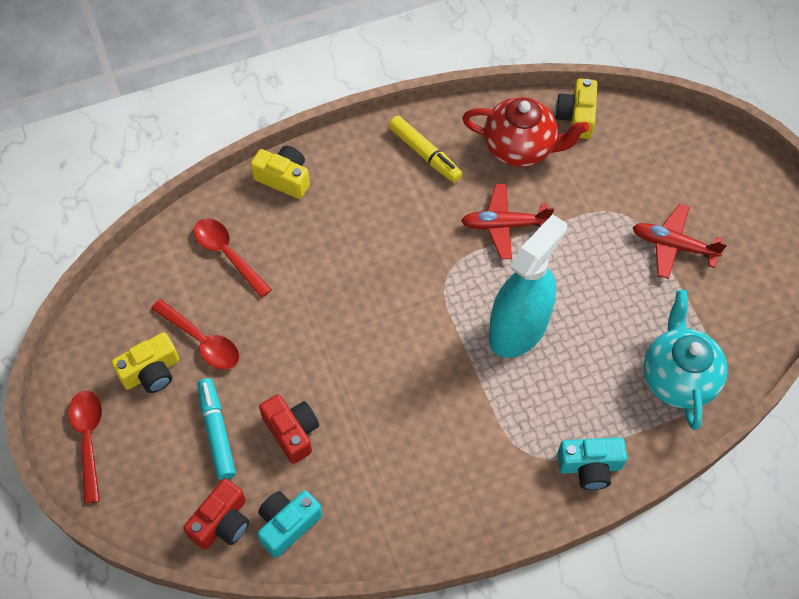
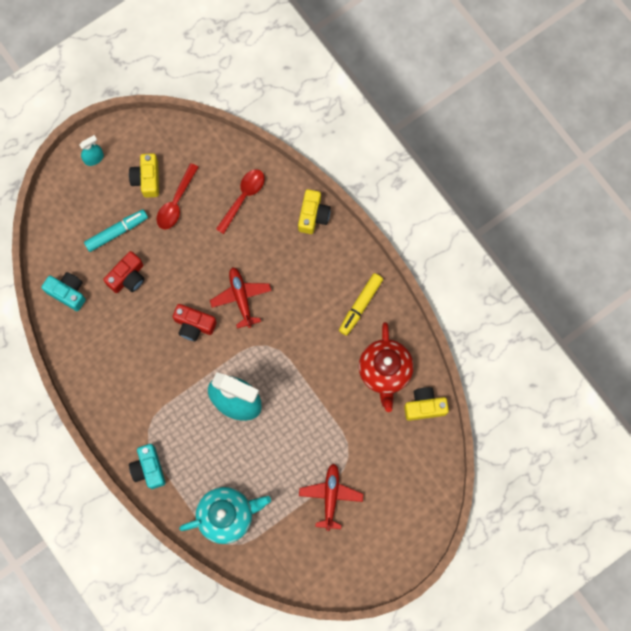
camera: 75 degrees right, 15 degrees up
(88, 439) = (94, 158): red spoon -> turquoise spray bottle
(151, 372) = (147, 179): yellow camera -> yellow camera turned 45 degrees clockwise
(222, 522) = (60, 254): red camera -> red camera (194, 325)
(504, 225) = (315, 374): red plane -> red plane (241, 298)

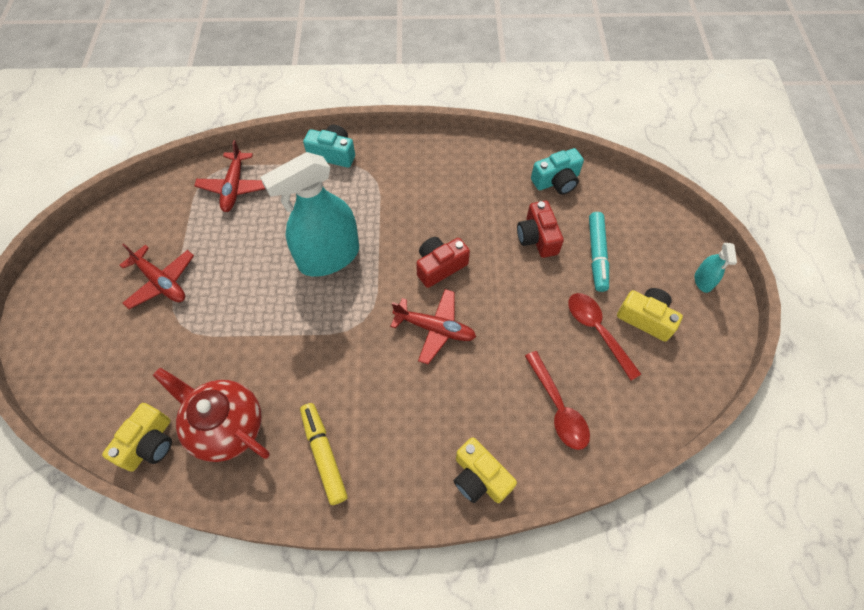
camera: 125 degrees right, 15 degrees down
(227, 515) = (234, 187): turquoise teapot -> red plane

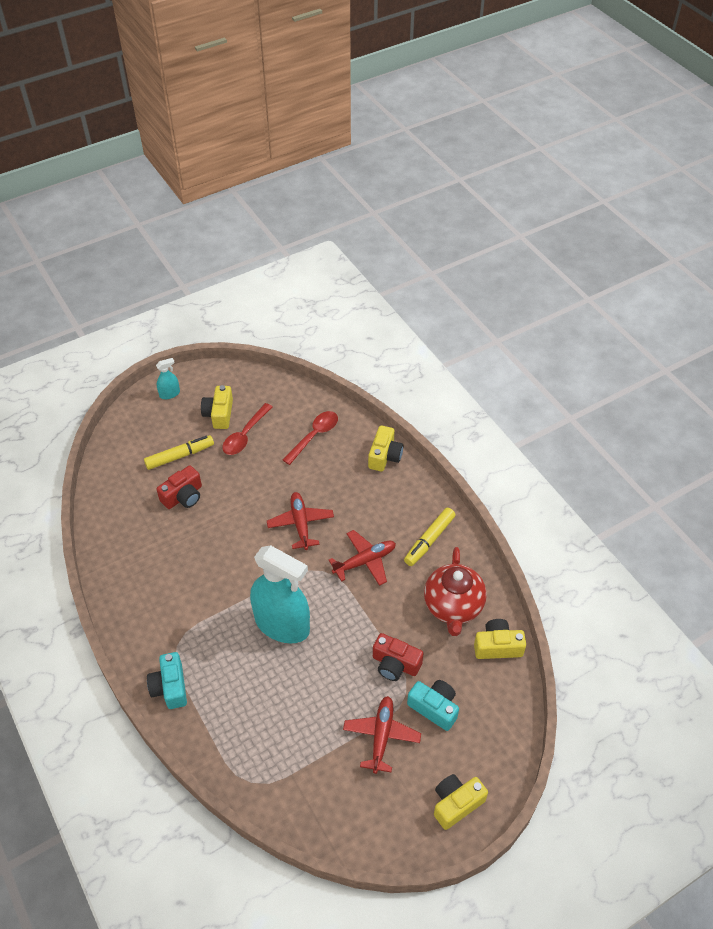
camera: 120 degrees left, 10 degrees down
(57, 307) = (456, 803): none -> yellow camera
(234, 187) = (254, 748): red plane -> red plane (365, 561)
(440, 266) = (246, 545): red camera -> red camera (395, 664)
(556, 181) = (117, 505): turquoise camera -> turquoise camera (434, 708)
(597, 255) = (180, 456): turquoise marker -> yellow marker

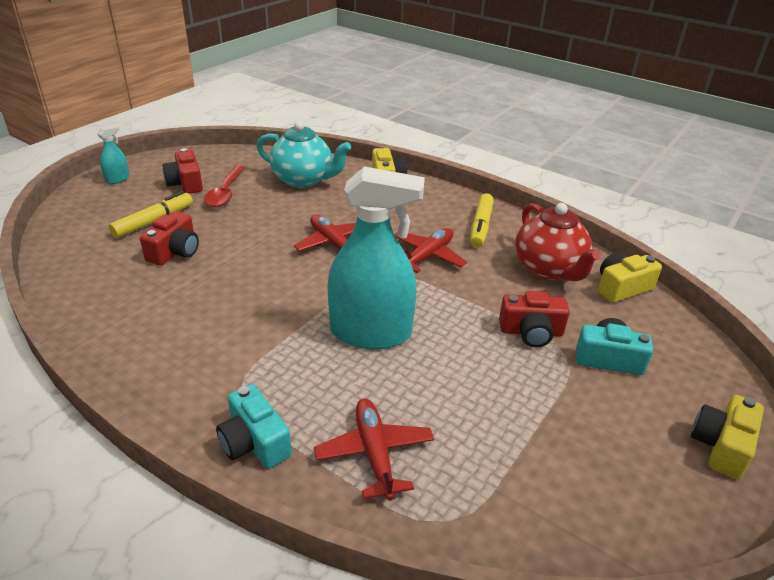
camera: 25 degrees left, 15 degrees down
(219, 414) = (186, 183): yellow camera -> red camera
(314, 436) = (303, 180): red spoon -> turquoise teapot
(381, 736) = (574, 405): red plane -> red plane (374, 453)

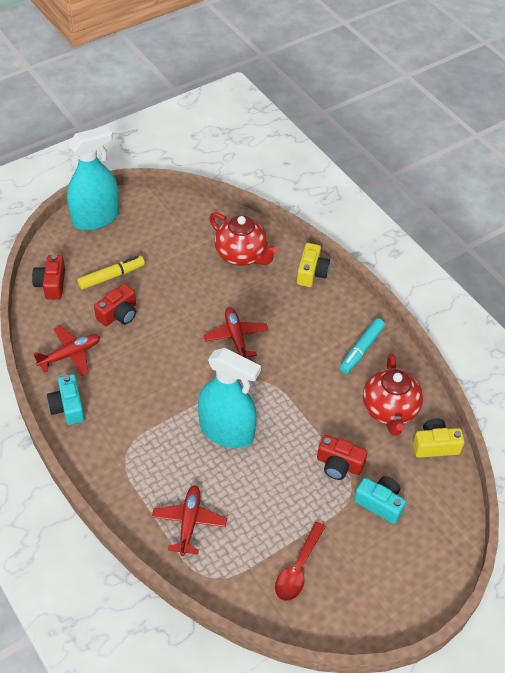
camera: 20 degrees right, 15 degrees up
(117, 179) = (96, 218): turquoise spray bottle -> turquoise spray bottle, size x2.37
(186, 183) = (146, 236): red camera -> red camera (51, 284)
(225, 193) = (174, 256): red spoon -> red spoon (298, 569)
(254, 442) = (123, 492): turquoise camera -> turquoise camera (68, 407)
(303, 180) = (241, 255): turquoise teapot -> red teapot
(427, 256) = (301, 371): red plane -> red plane (70, 355)
(480, 226) = (361, 350): yellow marker -> turquoise marker
(721, 446) = (408, 590): yellow camera -> none

